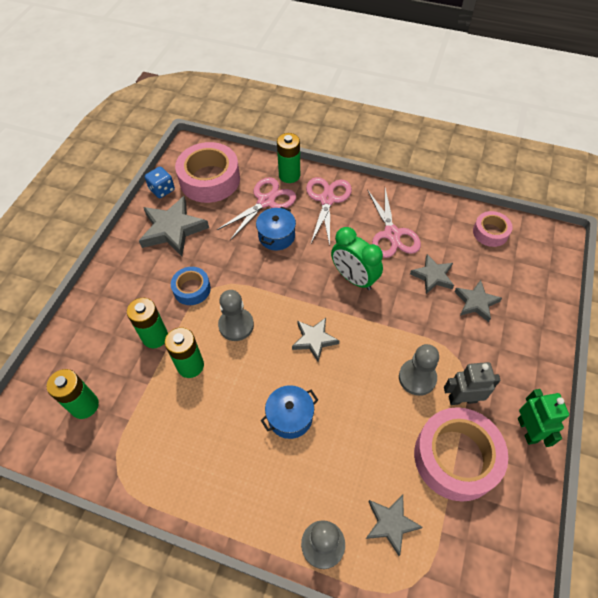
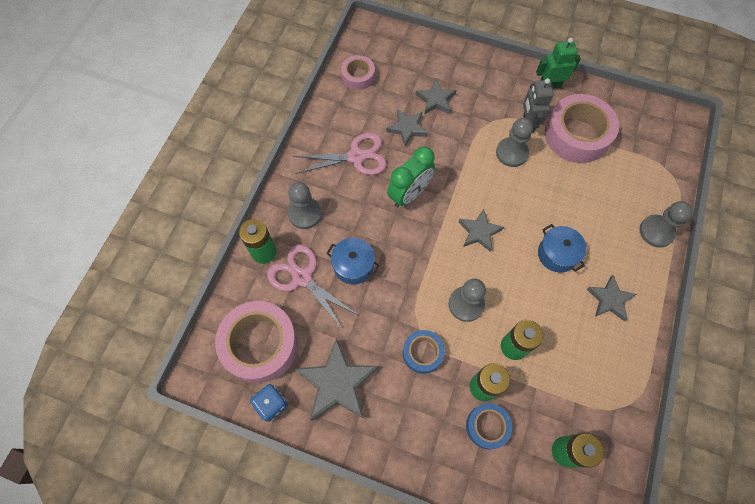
camera: 90 degrees left, 10 degrees up
(119, 339) = (487, 426): none -> blue tape
(327, 200) = (305, 214): pink scissors -> grey pawn
(391, 523) = (633, 184): grey star -> grey star (609, 299)

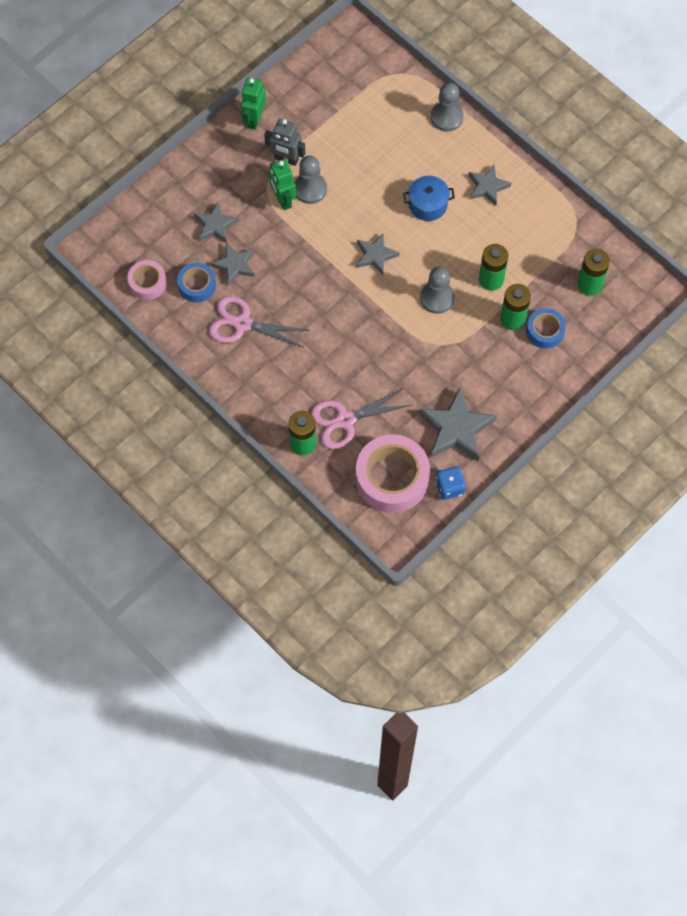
camera: 65 degrees left, 0 degrees up
(305, 214) = (281, 393): grey pawn -> none
(353, 266) = (355, 373): blue pot -> none
(356, 156) = (242, 323): pink scissors -> pink scissors turned 90 degrees counterclockwise
(409, 194) = (307, 295): green clock -> none
(422, 353) = (462, 351): blue tape -> blue tape (197, 285)
(489, 137) = (283, 199): none -> green robot
(576, 135) = (320, 125): pink tape -> none

